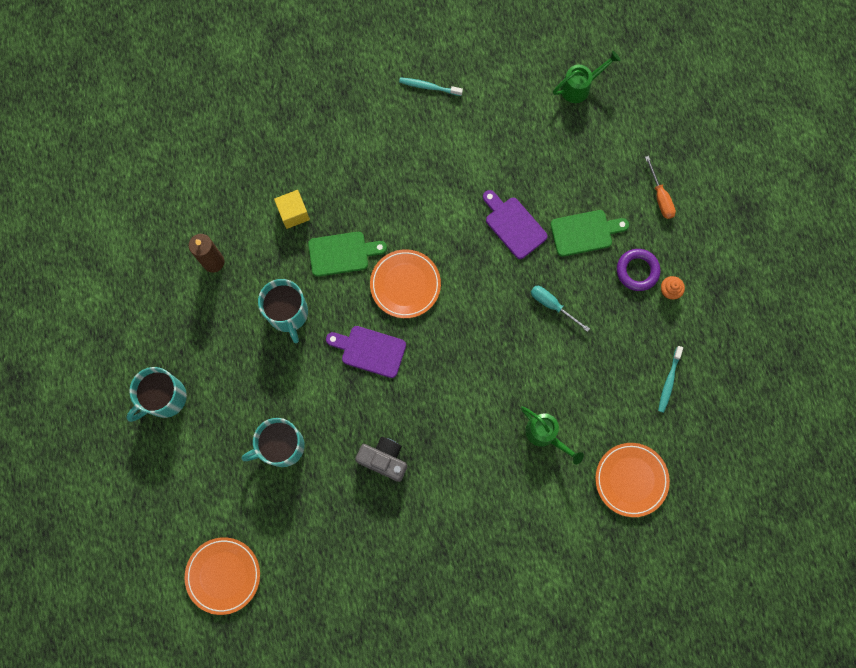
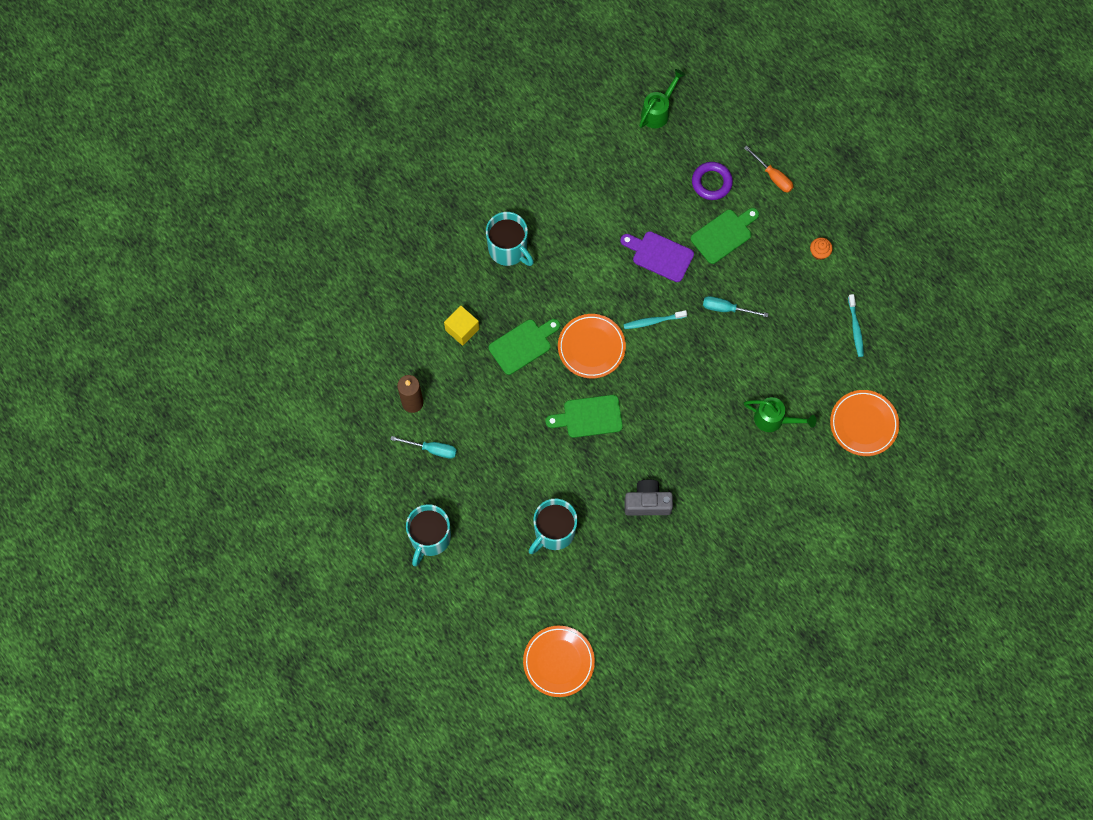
camera: 25 degrees left, 5 degrees down
(209, 314) = (432, 449): none -> turquoise screwdriver
(288, 314) = (501, 417): turquoise mug -> turquoise mug (508, 249)
(370, 350) = (589, 416): purple cutting board -> green cutting board
(429, 87) = (526, 168): turquoise toothbrush -> turquoise toothbrush (653, 321)
(637, 271) = (784, 247): purple ring -> purple ring (711, 182)

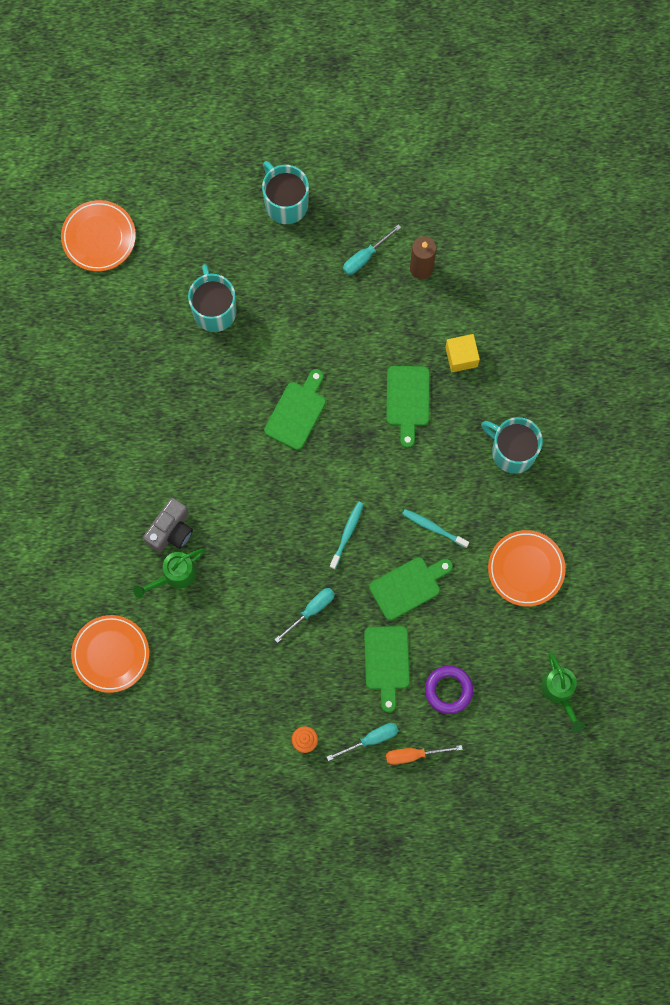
camera: 125 degrees right, 5 degrees up
(508, 249) = (512, 451): turquoise mug -> turquoise mug turned 45 degrees clockwise
(591, 347) = (361, 460): orange plate -> orange plate (526, 569)
(647, 502) = (181, 408): grey camera -> grey camera (171, 530)
(659, 255) = (408, 586): purple cutting board -> green cutting board
(784, 210) = (371, 739): none -> turquoise screwdriver
(855, 328) = (206, 717): turquoise toothbrush -> turquoise toothbrush (433, 528)

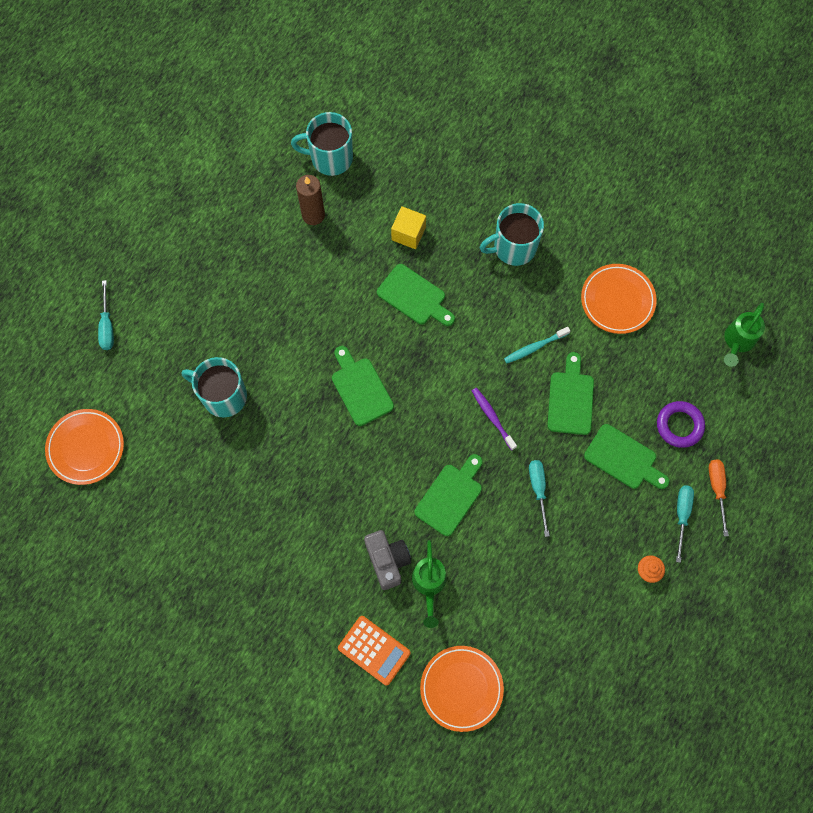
camera: 55 degrees left, 5 degrees down
(94, 568) = (374, 650): none -> orange calculator
(257, 544) = (450, 496): none -> green cutting board
(285, 203) = (178, 280): turquoise mug -> turquoise mug (330, 158)
(347, 534) = (492, 417): turquoise toothbrush -> purple toothbrush
(365, 257) = (271, 250): turquoise screwdriver -> turquoise screwdriver (107, 326)
(414, 754) = (717, 489): orange screwdriver -> orange screwdriver turned 150 degrees clockwise
(560, 693) = (737, 342): green watering can -> green watering can turned 105 degrees clockwise

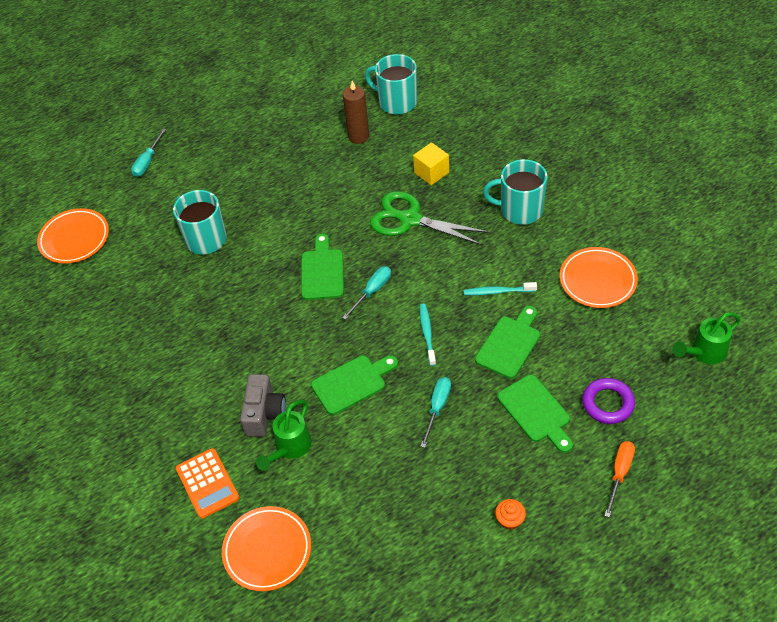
camera: 30 degrees right, 20 degrees down
(414, 297) = (409, 219): green cutting board -> green scissors
(492, 417) = (427, 334): purple toothbrush -> turquoise toothbrush
(682, 515) = (570, 483): turquoise screwdriver -> turquoise screwdriver (372, 291)

